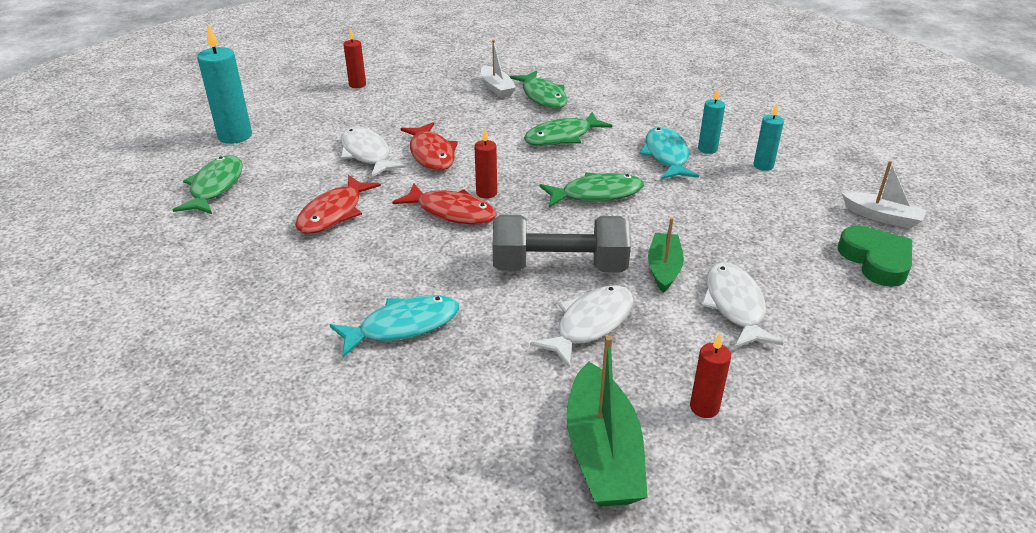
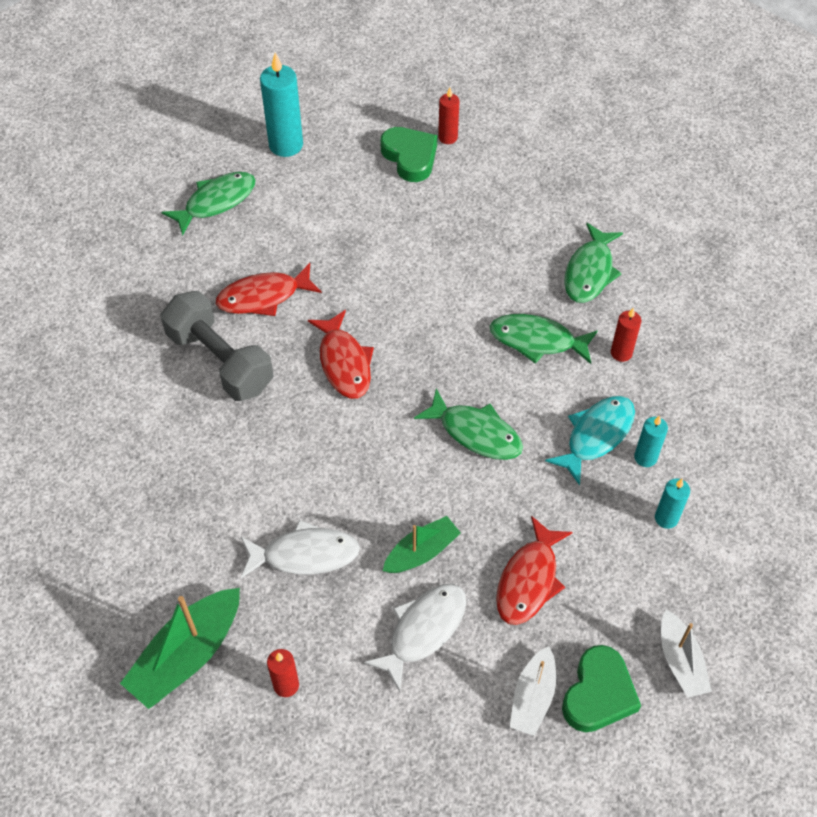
camera: 45 degrees right, 20 degrees up
(344, 103) = (410, 157): none -> green heart
(367, 154) = (357, 243): white fish -> none
(403, 326) = (191, 450): turquoise fish -> none
(431, 154) = (405, 280): red fish -> red fish (529, 580)
(486, 193) = (393, 362): red candle -> red candle (621, 353)
(497, 88) = (563, 229): white boat -> white boat (532, 697)
(559, 267) = (351, 484): grey dumbbell -> grey dumbbell (220, 361)

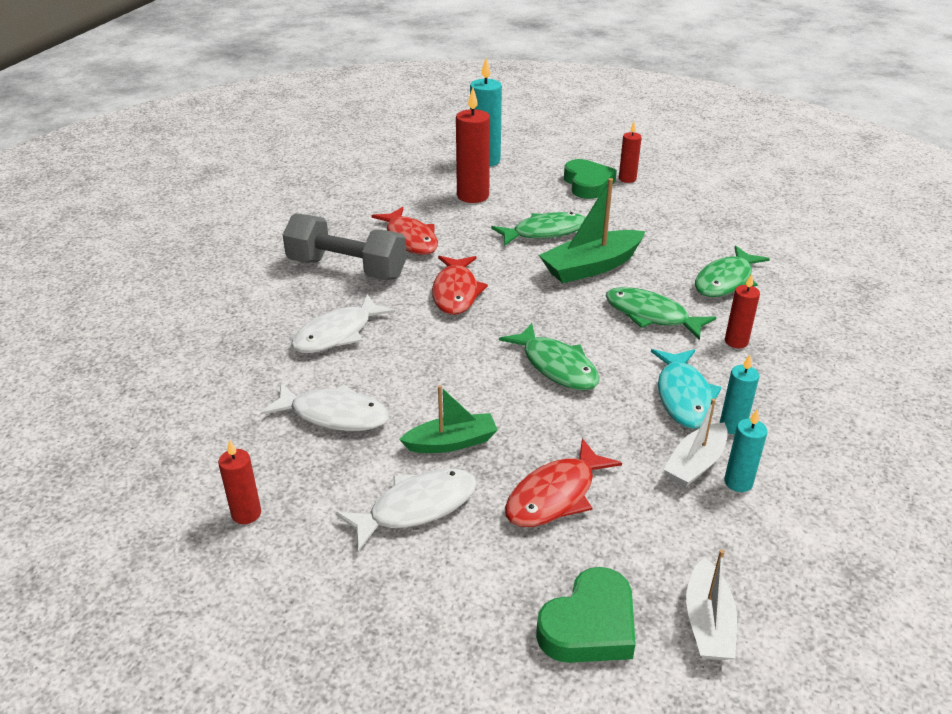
camera: 20 degrees right, 20 degrees down
(187, 655) = (169, 462): green boat -> green boat (591, 267)
(216, 202) = (408, 180): green fish -> green fish (545, 232)
(220, 361) = (347, 269): grey dumbbell -> grey dumbbell turned 45 degrees counterclockwise
(256, 454) = (337, 334): none -> white fish
(263, 297) = (410, 239): red fish -> red fish turned 120 degrees counterclockwise
(298, 209) = (473, 196): none -> red candle
(532, 697) = (507, 605): white boat -> white boat (695, 464)
(596, 436) = (683, 396): turquoise fish -> turquoise fish turned 120 degrees clockwise

